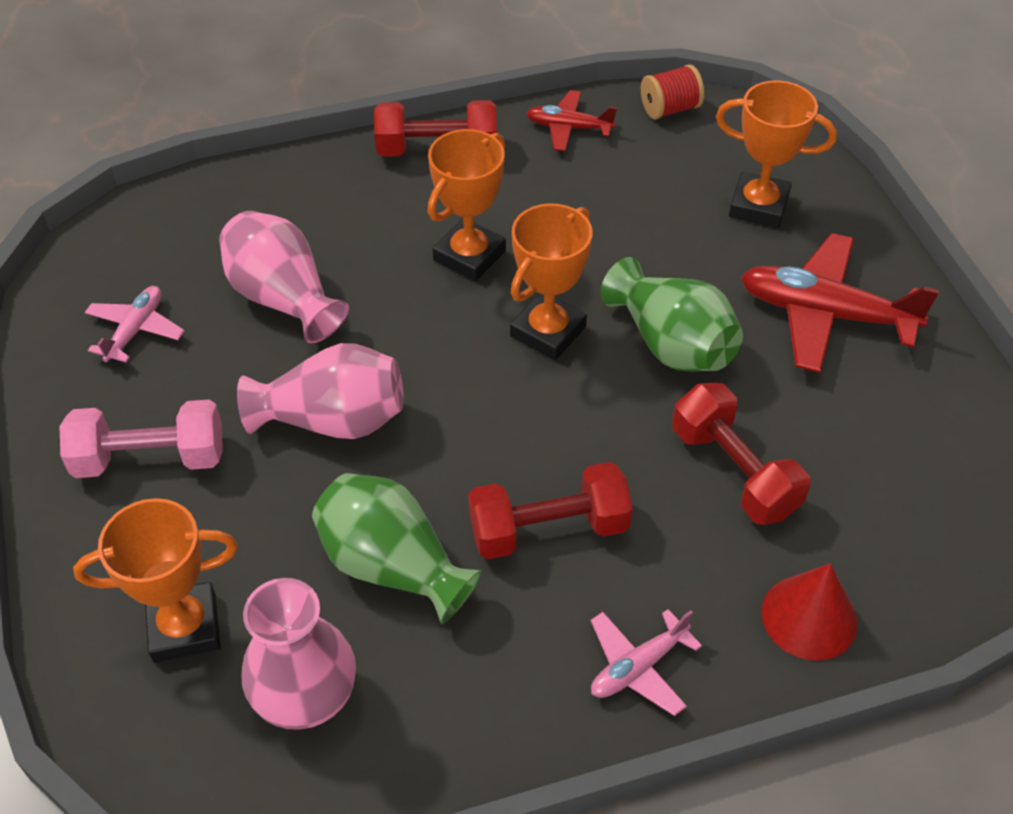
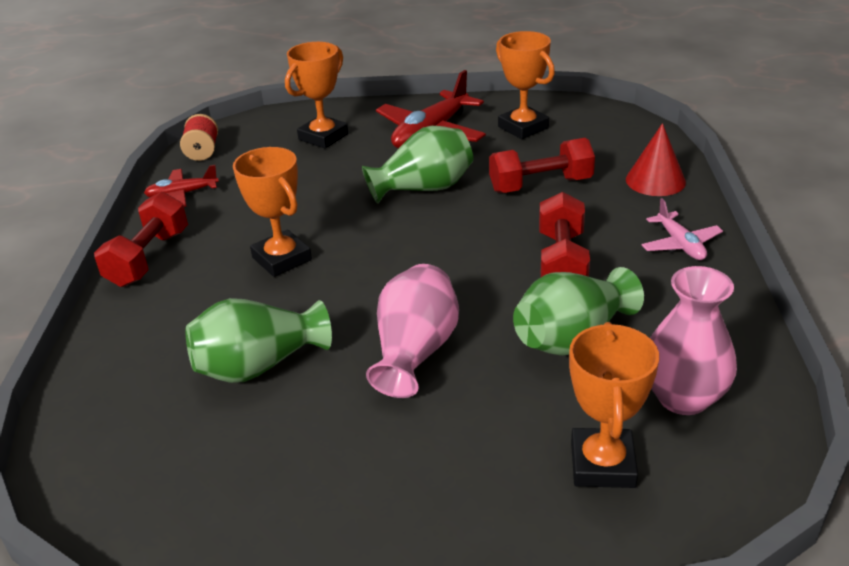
camera: 70 degrees left, 15 degrees down
(136, 330) = (233, 472): pink plane -> none
(150, 458) = (405, 473): pink dumbbell -> none
(283, 298) = (259, 365): pink vase -> green vase
(548, 332) = (383, 235): orange trophy -> orange trophy (523, 127)
(569, 128) = (182, 194): red plane -> red plane turned 45 degrees clockwise

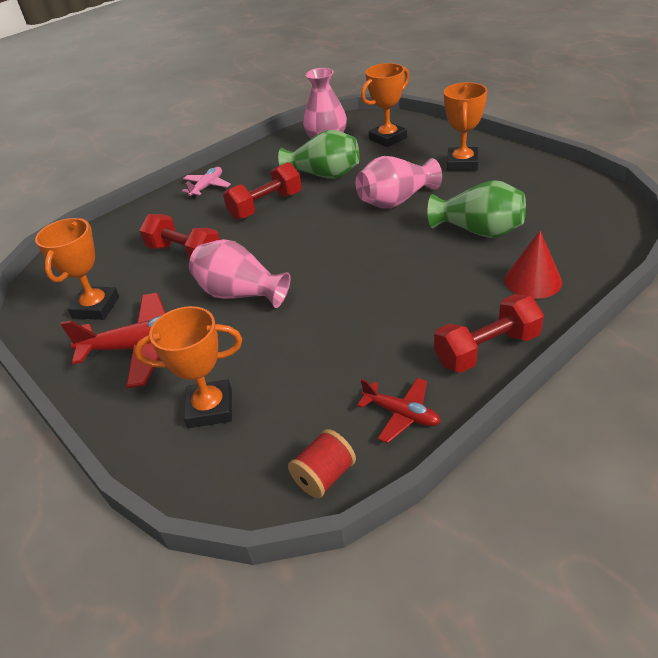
camera: 130 degrees left, 5 degrees up
(282, 259) = (396, 291): orange trophy -> orange trophy (462, 163)
(424, 188) = (240, 294): green vase -> pink vase
(655, 180) = (138, 222): red cone -> red cone (533, 280)

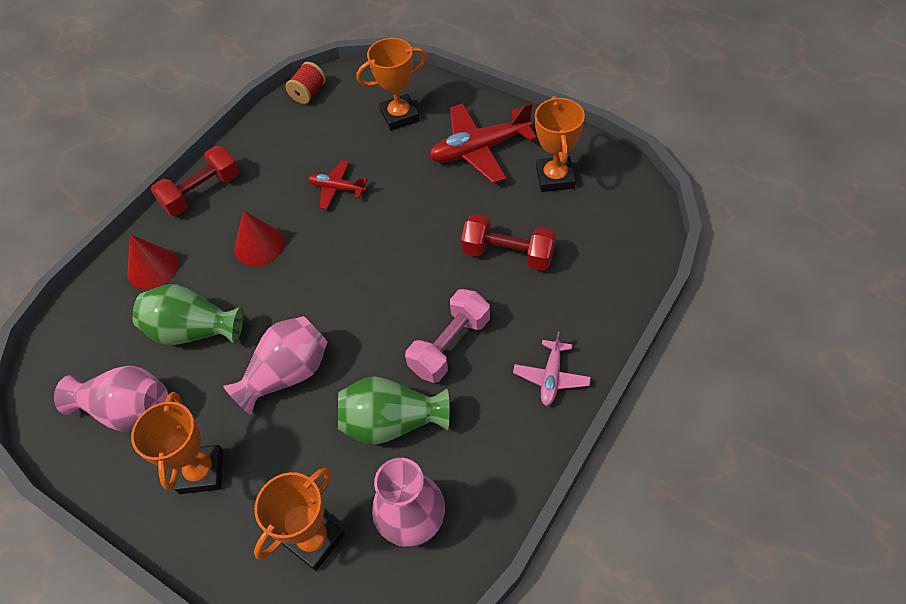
camera: 165 degrees right, 15 degrees up
(240, 294) = (422, 213): pink vase -> pink vase (128, 410)
(266, 206) = (450, 345): red dumbbell -> pink dumbbell
(401, 414) = (264, 135): red plane -> red plane (337, 189)
(415, 287) = (259, 245): none -> red cone

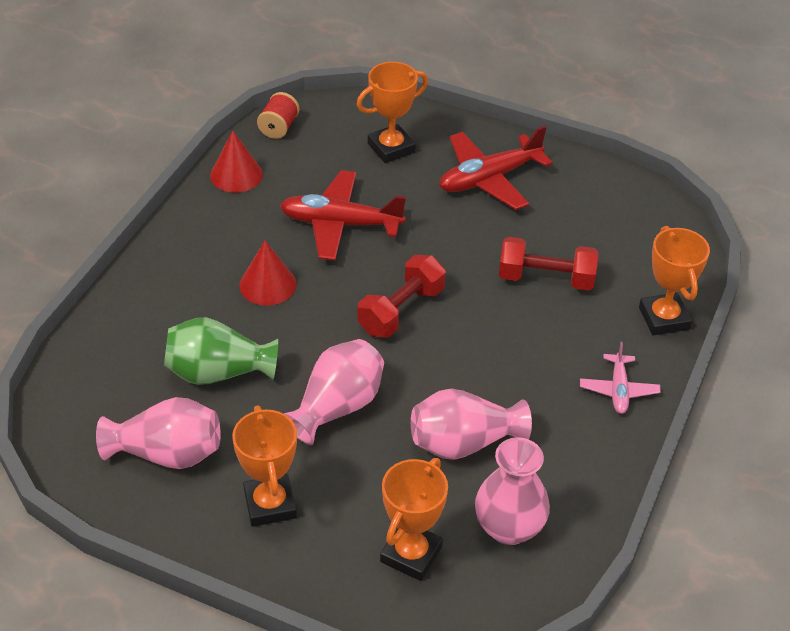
camera: 15 degrees left, 10 degrees down
(152, 268) = (150, 314): red cone -> red cone (236, 175)
(202, 192) = (183, 235): red dumbbell -> red dumbbell (401, 310)
(337, 189) = (340, 224): red plane -> red plane, size x1.80
(392, 422) = (463, 443): green vase -> pink vase
(450, 345) = (506, 368): pink dumbbell -> none
(555, 178) = (577, 203): orange trophy -> orange trophy (664, 318)

